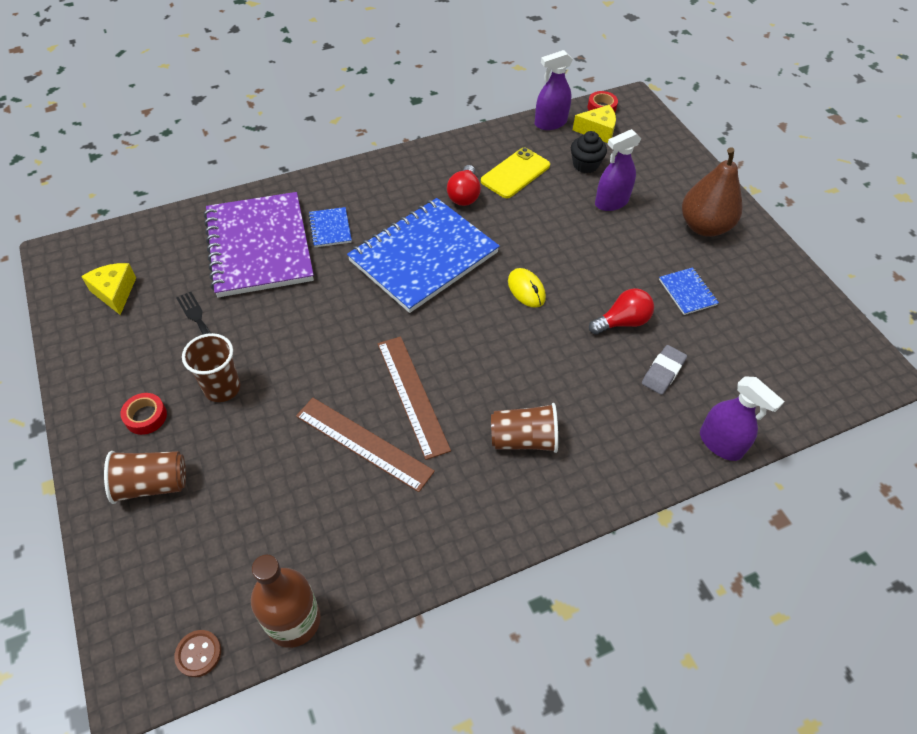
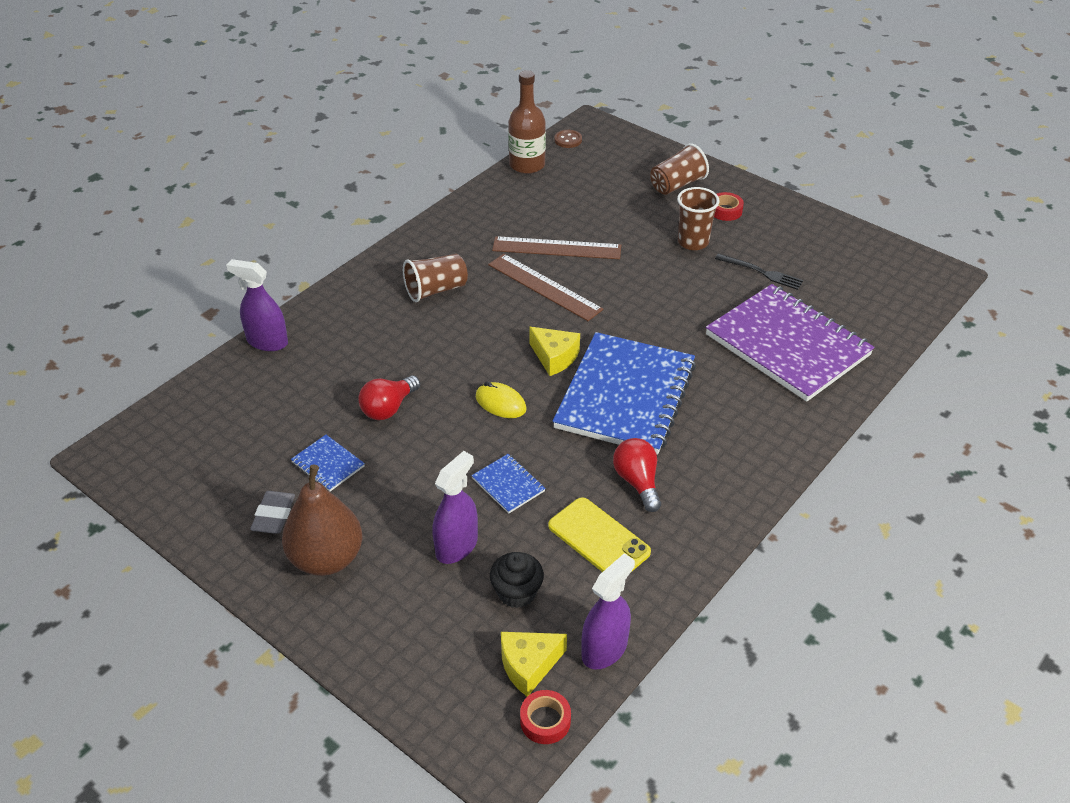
camera: 155 degrees right, 10 degrees down
(115, 292) = (856, 267): yellow cheese -> yellow cheese (554, 357)
(330, 228) = (742, 387): blue notebook -> blue notebook (508, 485)
(515, 173) = (599, 539): yellow phone -> yellow phone turned 60 degrees counterclockwise
(663, 372) = (333, 378): grey eraser -> grey eraser (274, 515)

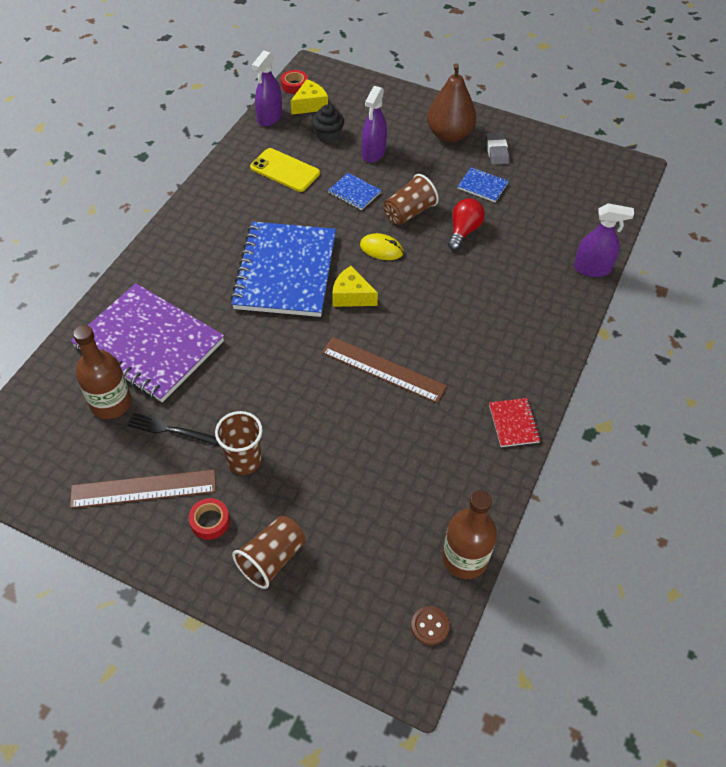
camera: 165 degrees right, 10 degrees up
(436, 290) = (482, 346): brown cup -> brown cup (409, 213)
(441, 231) = (513, 423): none -> red notebook
(556, 248) = (386, 422): brown ruler -> brown ruler (143, 489)
(637, 482) = (265, 209): red light bulb -> none
(821, 301) = (111, 403): none -> brown bottle

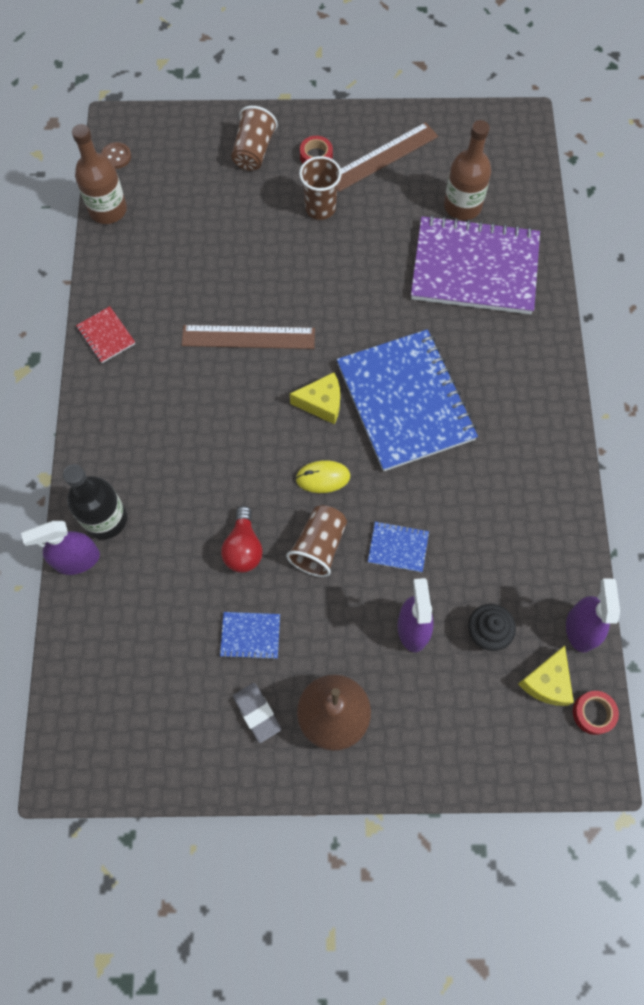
camera: 155 degrees right, 15 degrees up
(170, 430) = (397, 206): black fork -> none
(285, 170) = (499, 544): yellow phone -> none
(562, 285) = (105, 519): none -> black bottle

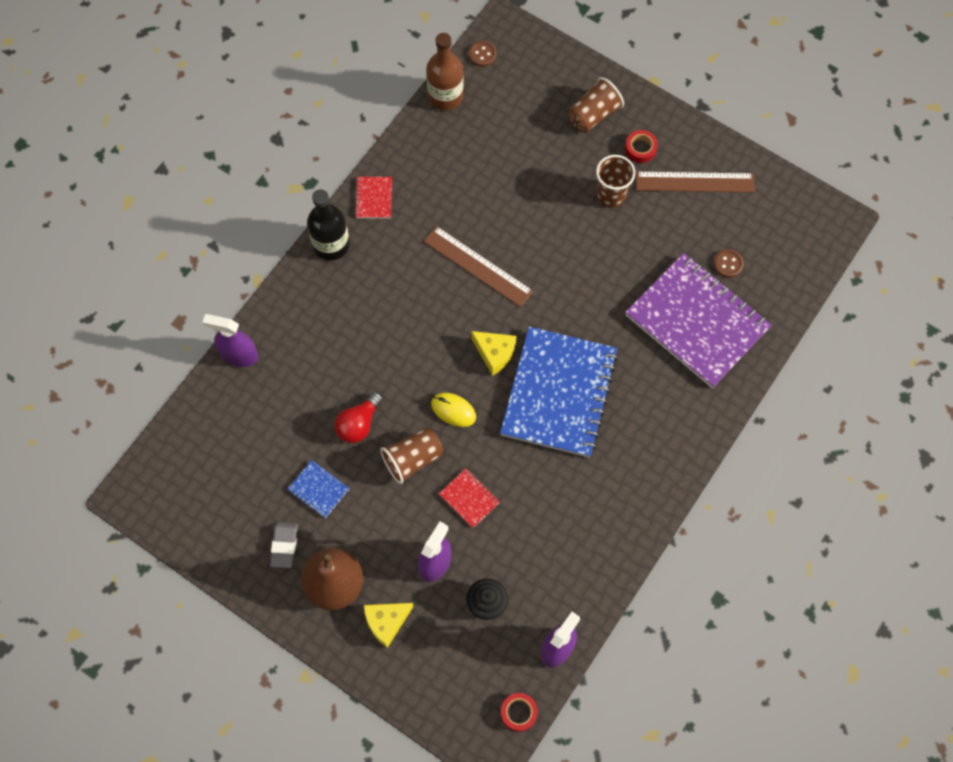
camera: 35 degrees right, 0 degrees up
(105, 519) = (278, 338): black bottle -> black bottle (331, 244)
(398, 547) = (469, 498): blue notebook -> red notebook
(462, 206) = (728, 264): brown bottle -> brown button
(546, 682) = (502, 667): yellow cheese -> yellow cheese (386, 622)

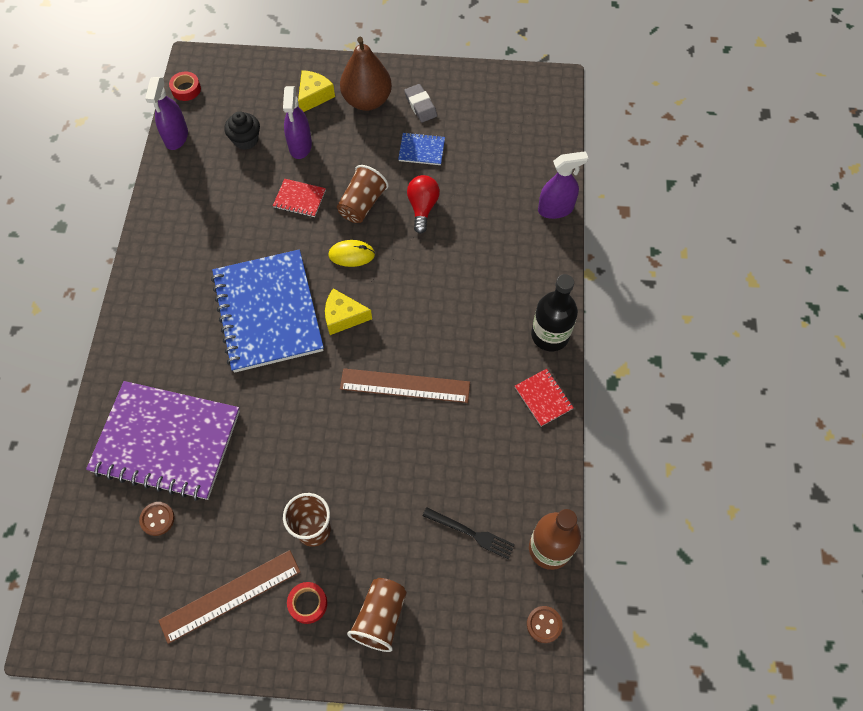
camera: 150 degrees right, 5 degrees down
(495, 133) = (471, 533): none -> black fork

